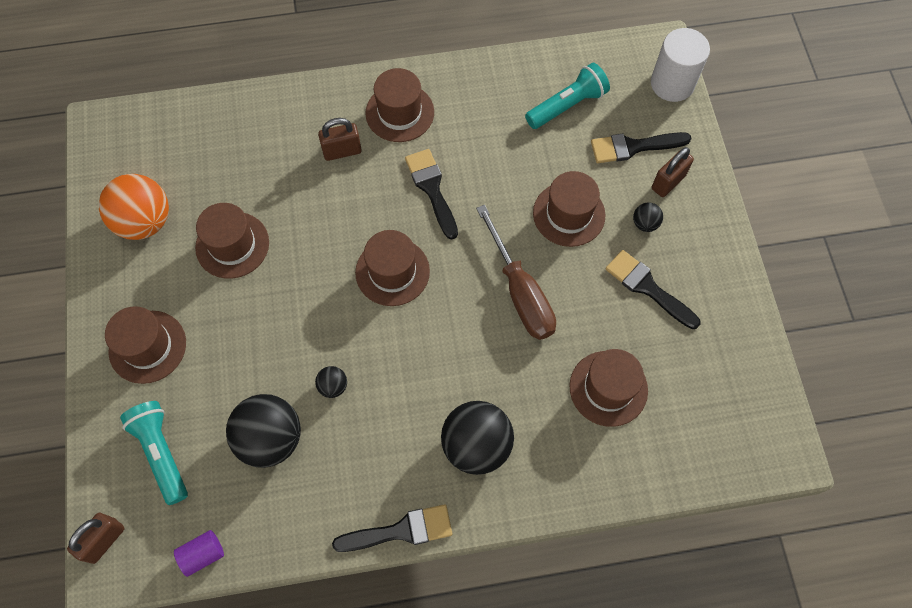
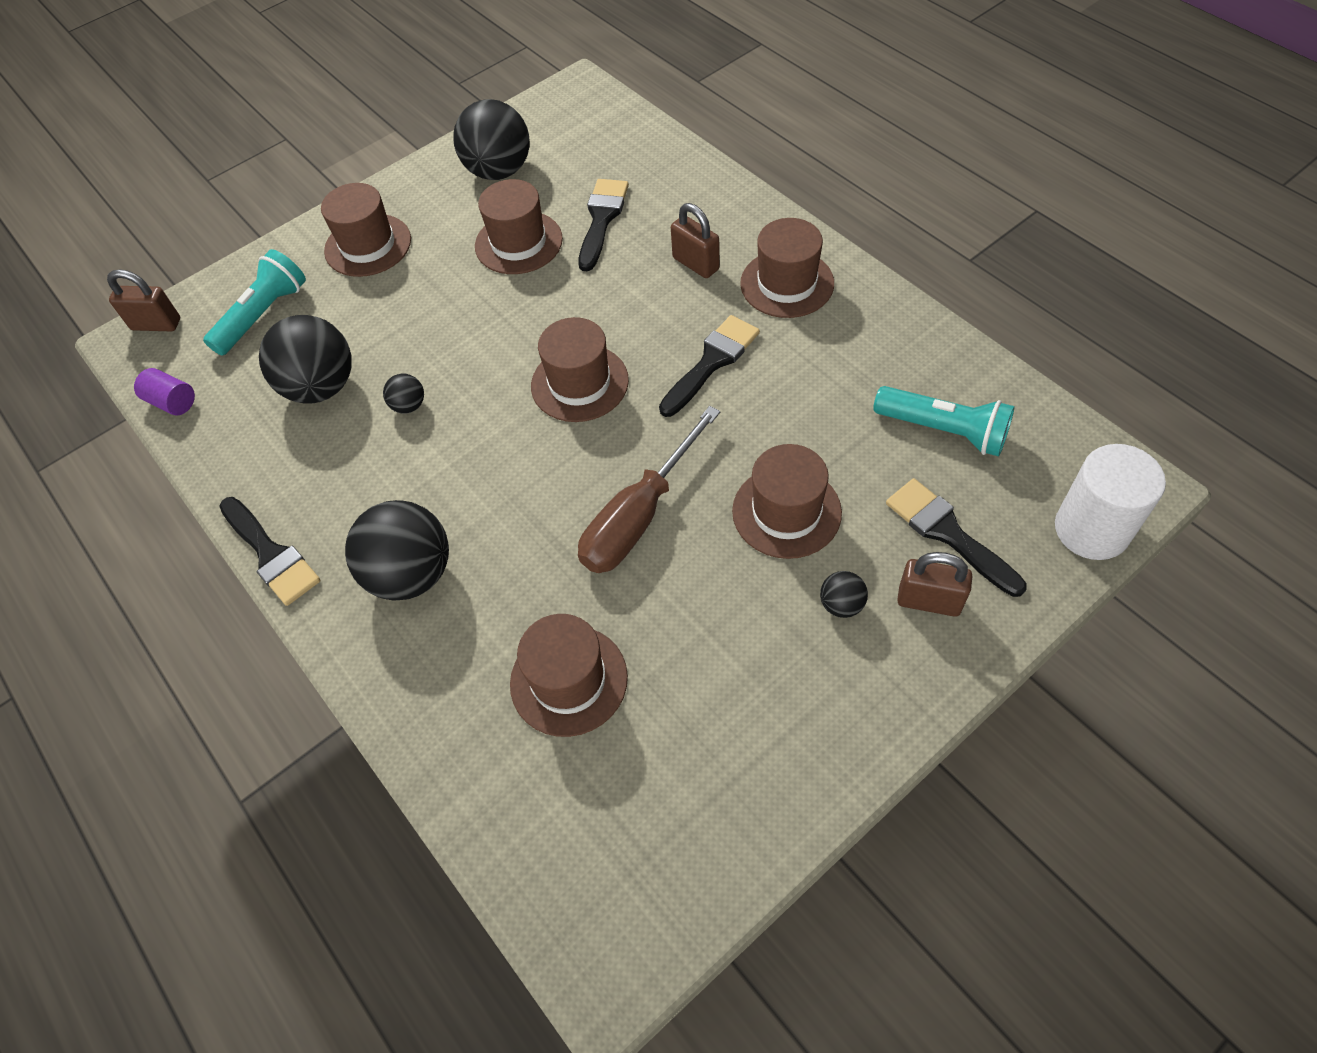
camera: 65 degrees right, 10 degrees down
(145, 221) = (499, 171): orange ball -> black ball
(647, 287) = (746, 655): black brush -> black brush (602, 219)

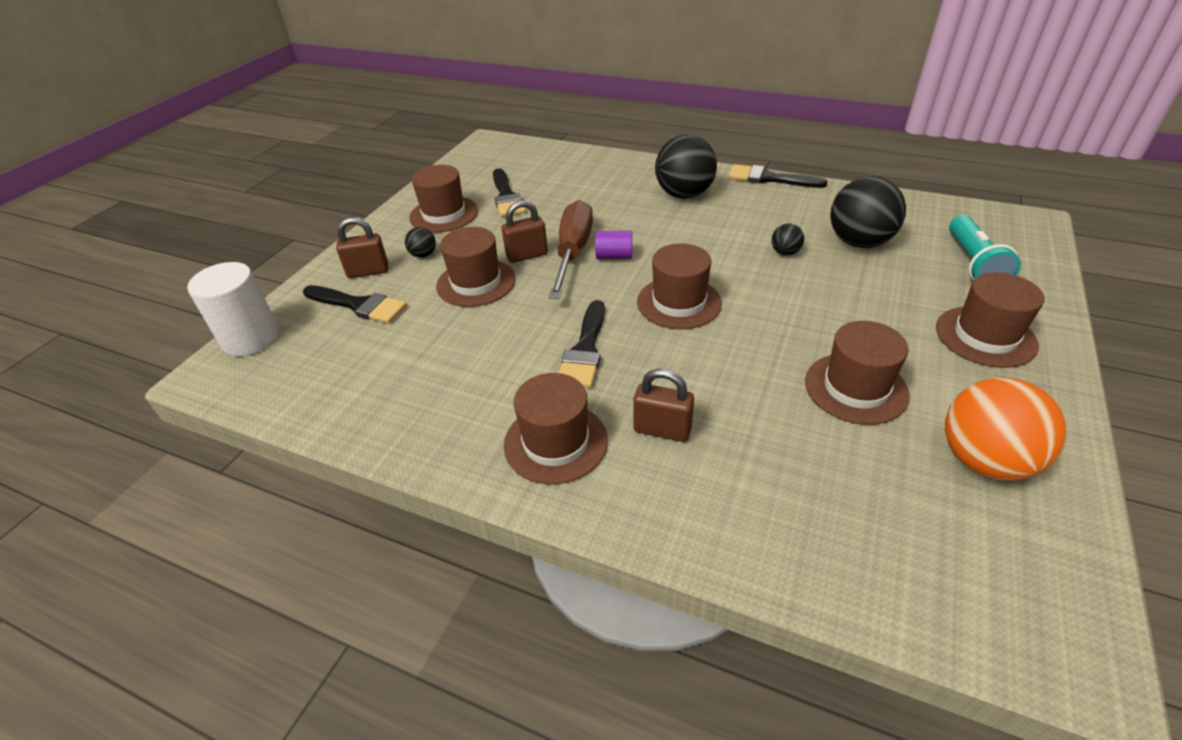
camera: 150 degrees right, 15 degrees down
(156, 324) = (1035, 234): brown padlock -> brown padlock (527, 255)
(172, 402) = (939, 207): purple cylinder -> purple cylinder (614, 256)
(499, 171) = (984, 461): black ball -> orange ball
(568, 680) = (562, 190): brown hat -> brown hat (444, 214)
(602, 219) = (803, 444): black brush -> black brush (506, 196)
(943, 430) = (368, 364): turquoise flashlight -> none

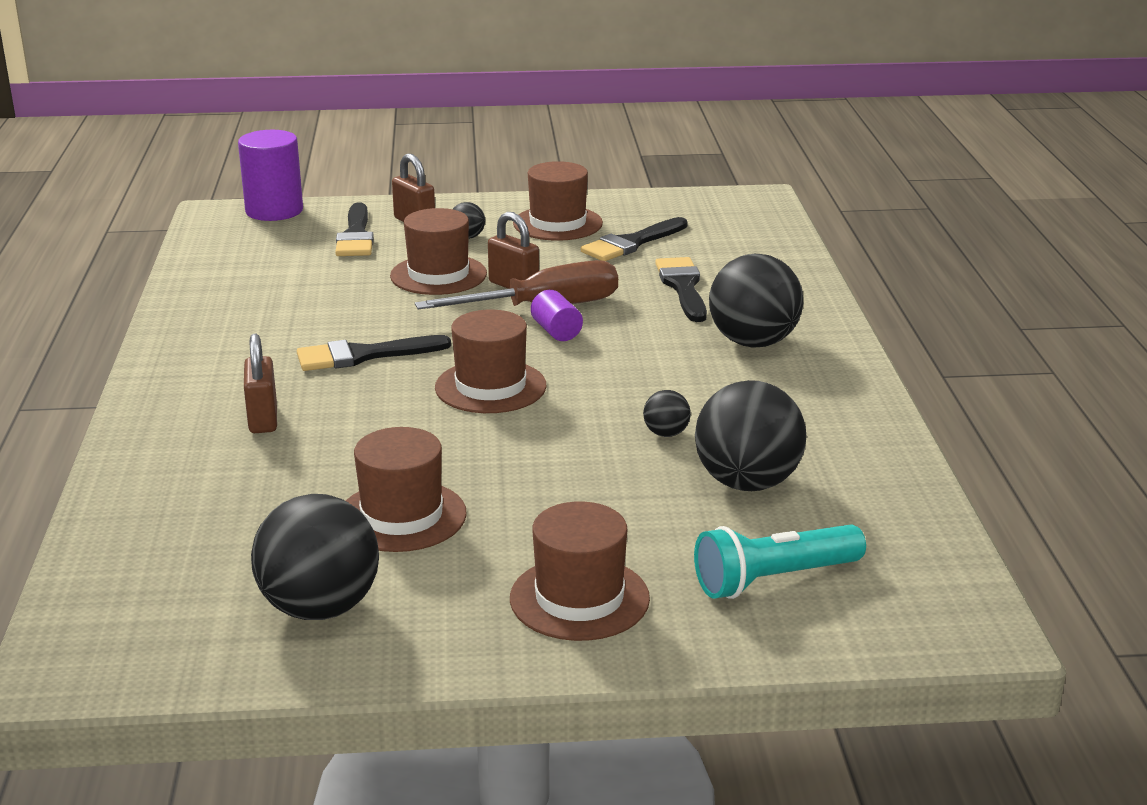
camera: 60 degrees right, 15 degrees down
(251, 338) = (274, 211): white cylinder -> purple cylinder
(556, 442) = (216, 373): brown hat -> none
(769, 178) = (871, 392): black brush -> black brush (683, 287)
(984, 461) = (320, 608): orange ball -> black ball

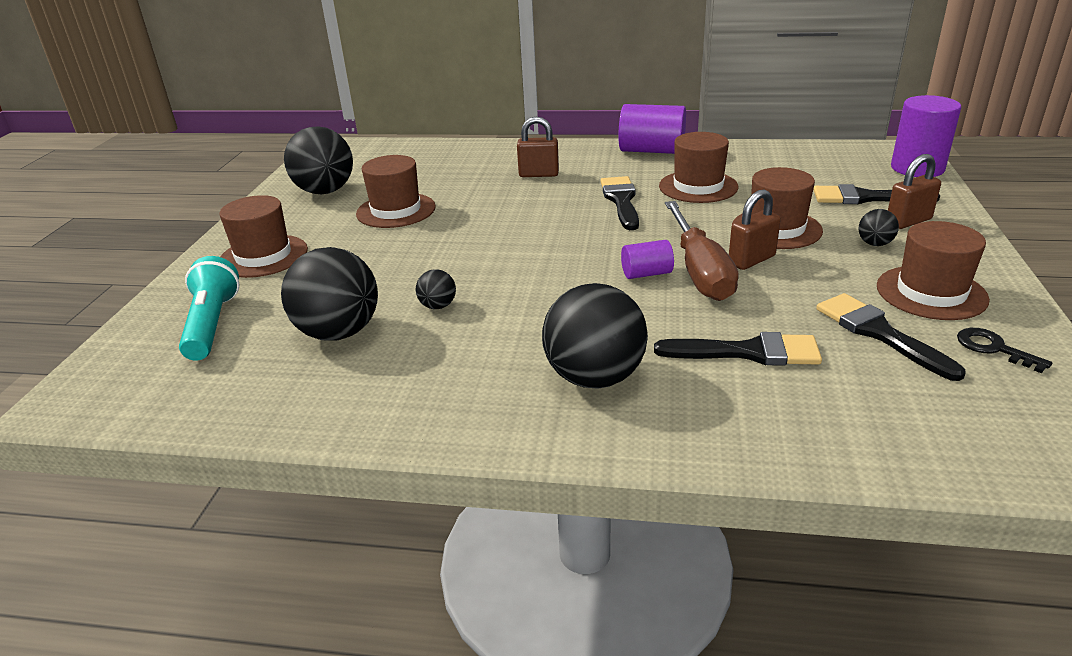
camera: 105 degrees right, 5 degrees up
(180, 346) = (651, 151): none -> purple cylinder
(490, 387) = (552, 242): brown hat -> brown hat (698, 187)
(638, 212) = (994, 349): none -> black key

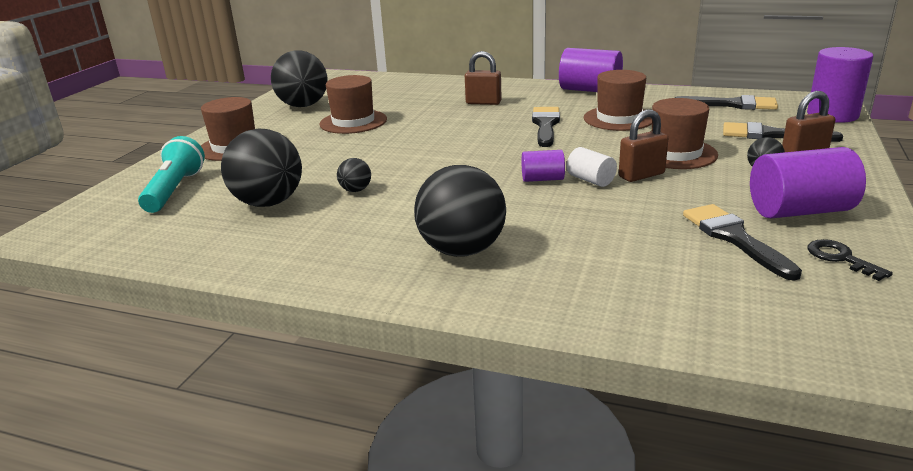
camera: 10 degrees right, 5 degrees down
(699, 271) = (590, 180): brown screwdriver -> white cylinder
(748, 352) = (605, 243): black brush -> black brush (732, 104)
(931, 292) = (799, 211): brown hat -> purple cylinder

